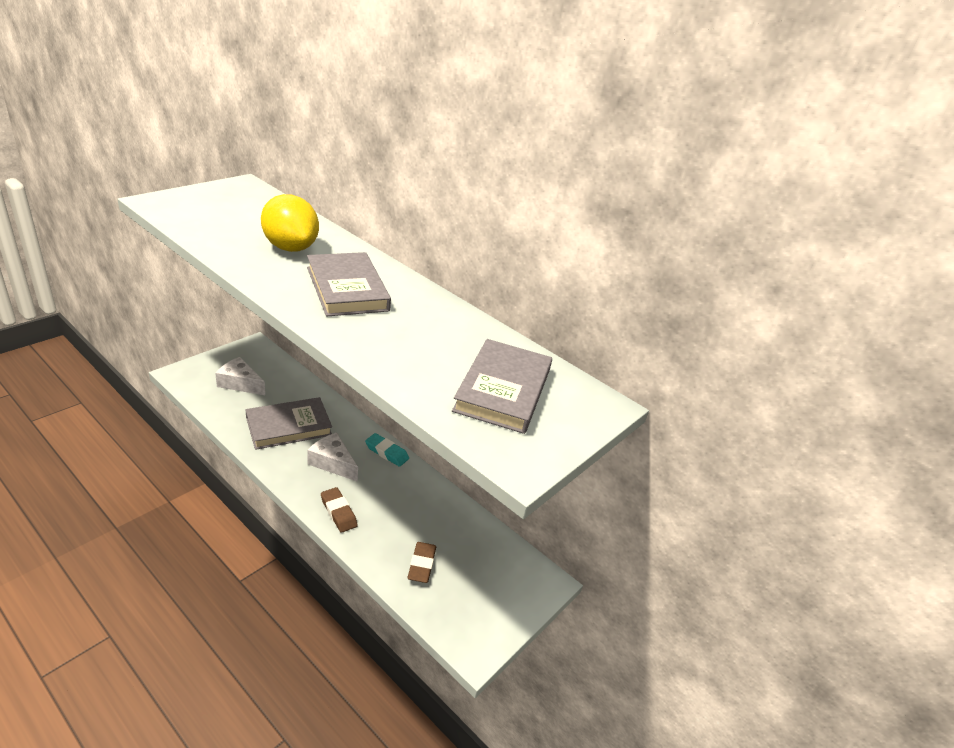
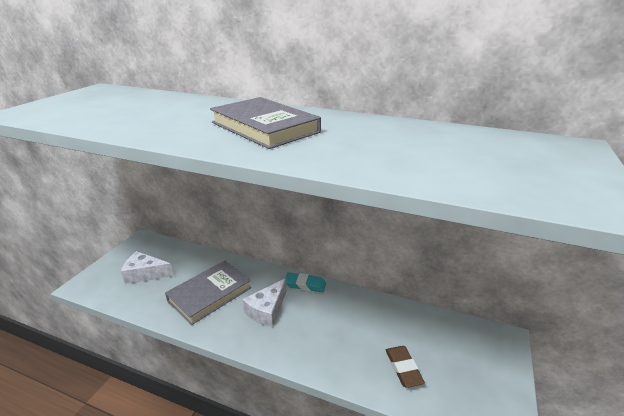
camera: 15 degrees left, 5 degrees down
(290, 247) = (181, 114): yellow lemon -> none
(332, 463) = (267, 310): white cheese -> white cheese turned 75 degrees counterclockwise
(338, 512) = (301, 352): brown eraser -> none
(503, 390) = (492, 158): grey book -> none

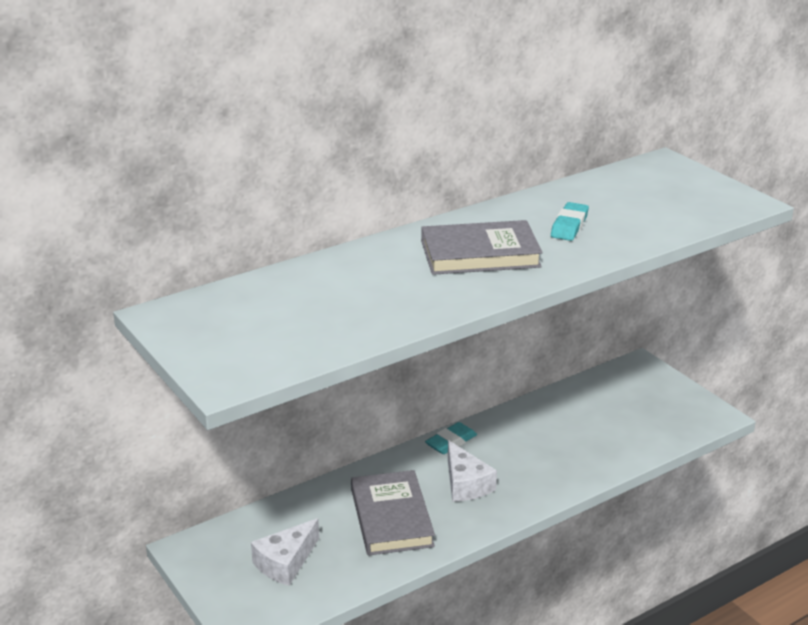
camera: 55 degrees left, 0 degrees up
(364, 141) = (569, 226): none -> turquoise eraser
(403, 368) = (621, 434): brown eraser -> none

